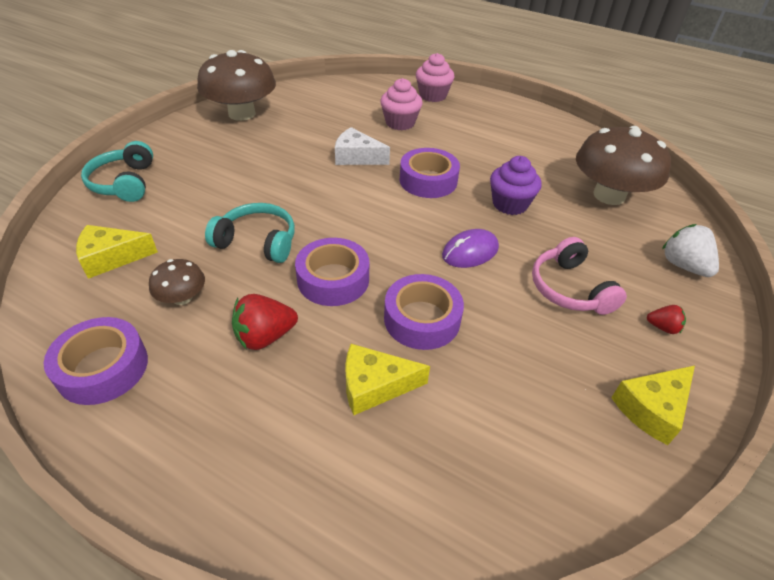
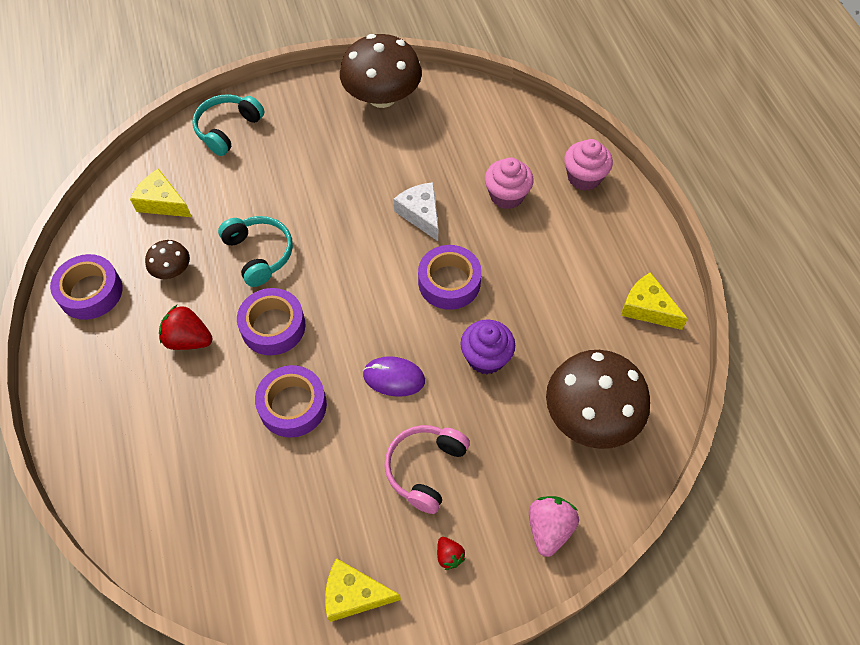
camera: 45 degrees right, 15 degrees up
(374, 386) = (211, 428): yellow cheese -> yellow cheese (647, 308)
(683, 265) = (549, 528): white strawberry -> pink strawberry

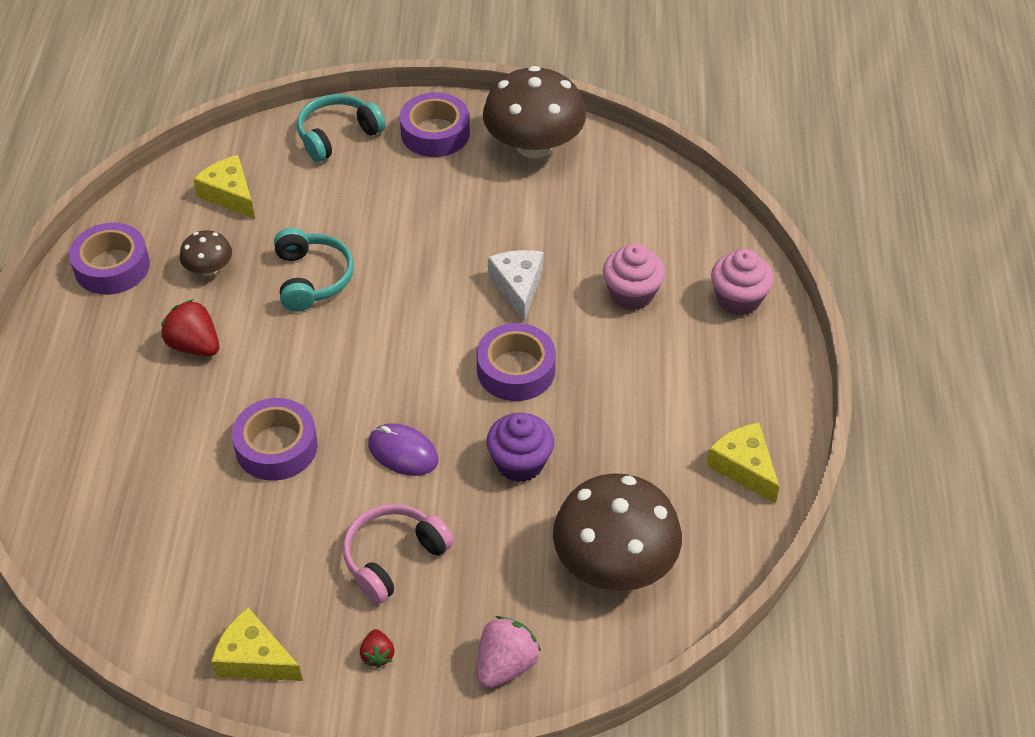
camera: 20 degrees right, 10 degrees down
(273, 326) = (292, 359): purple tape -> purple tape (435, 133)

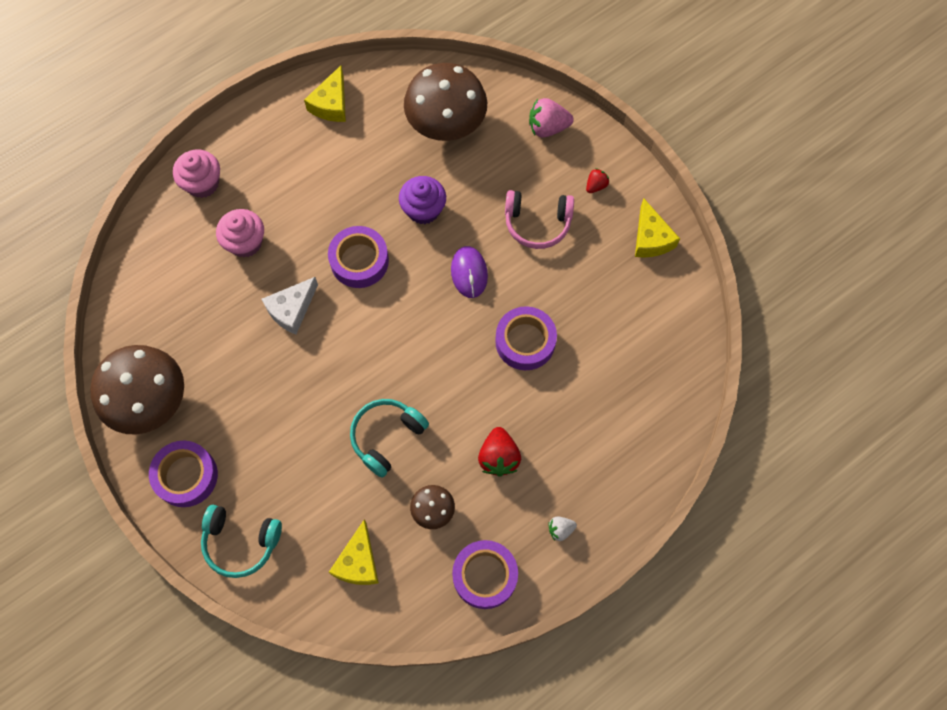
camera: 130 degrees left, 20 degrees up
(78, 345) = (560, 529): none -> white strawberry

